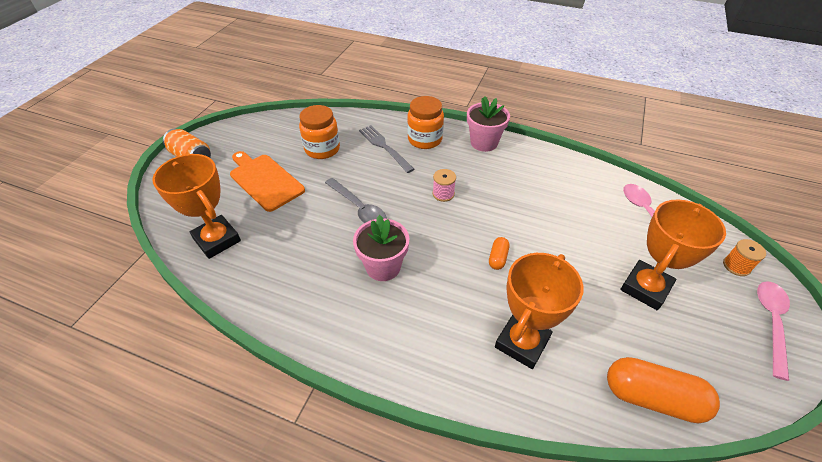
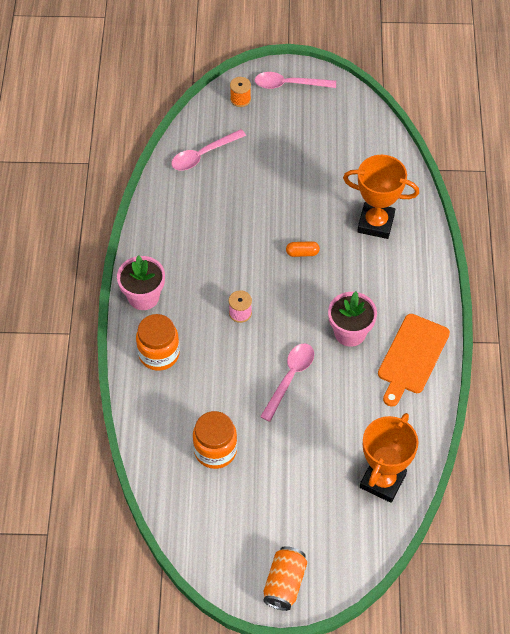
camera: 110 degrees left, 10 degrees up
(265, 180) = (288, 483): orange cutting board -> orange cutting board (412, 357)
(358, 208) = (290, 378): grey spoon -> pink spoon
(384, 147) = (187, 389): grey fork -> none
(645, 288) = (289, 154): orange trophy -> none
(652, 397) = (382, 149): orange capsule -> none

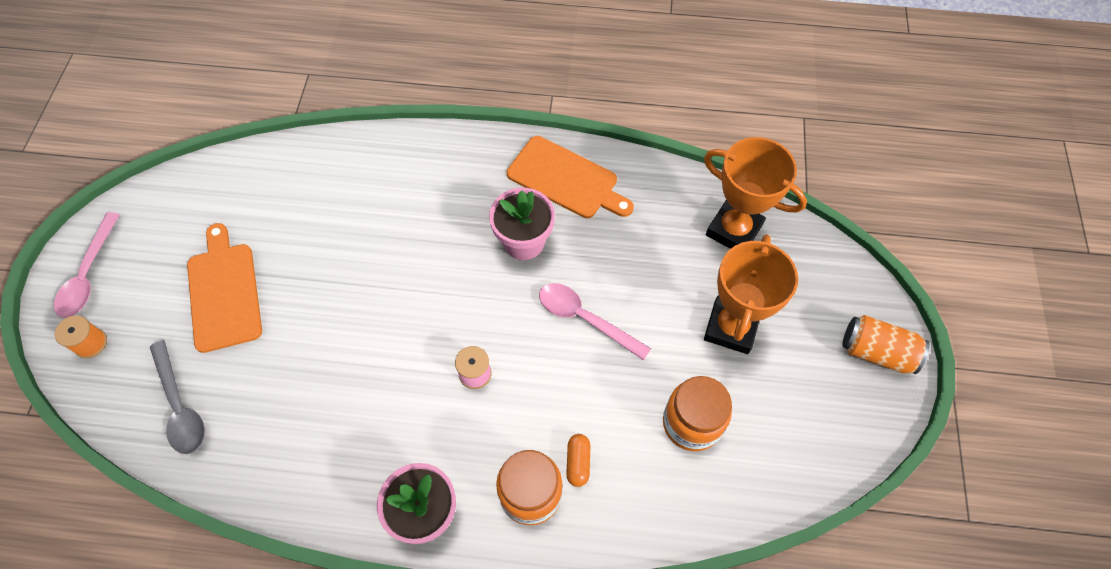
camera: 85 degrees left, 5 degrees up
(203, 155) = (180, 406): pink spoon -> grey spoon
(285, 159) = (224, 292): none -> orange cutting board
(302, 253) = (390, 285): orange capsule -> orange capsule (578, 462)
(375, 223) = (361, 194): orange trophy -> orange trophy (731, 327)

